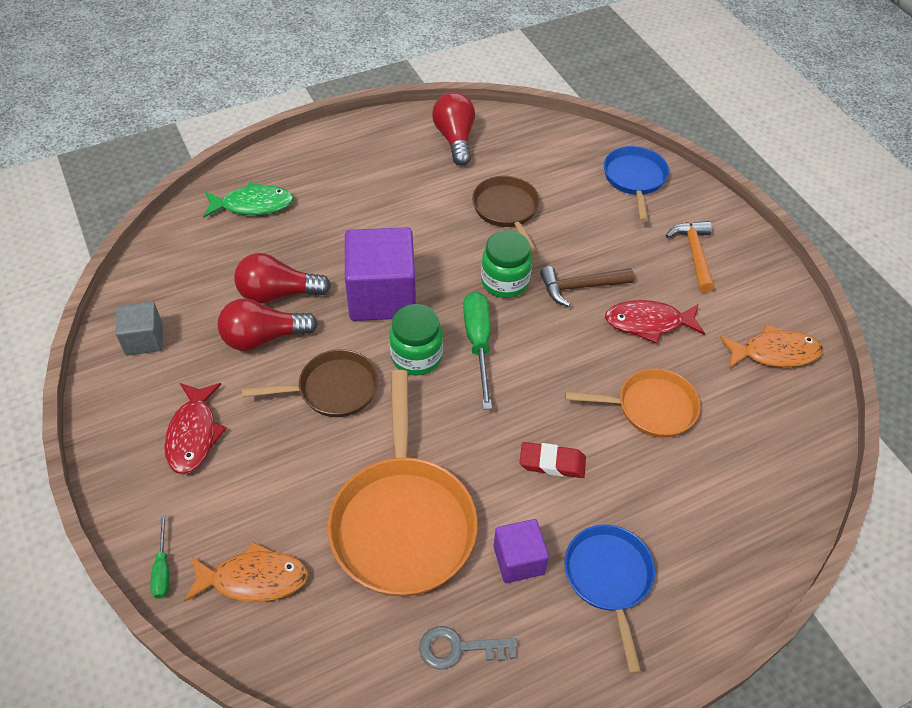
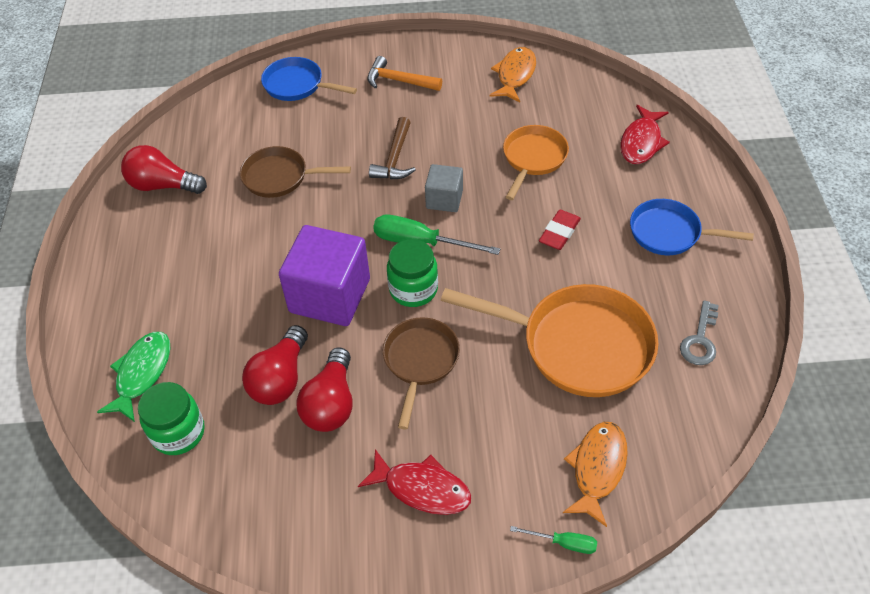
camera: 65 degrees left, 0 degrees up
(144, 339) = (277, 514): grey cube -> grey cube (444, 199)
(505, 282) = (362, 204): green jar -> green jar (178, 433)
(518, 560) = (637, 280): purple cube -> none
(648, 323) = (453, 131): red fish -> red fish (641, 142)

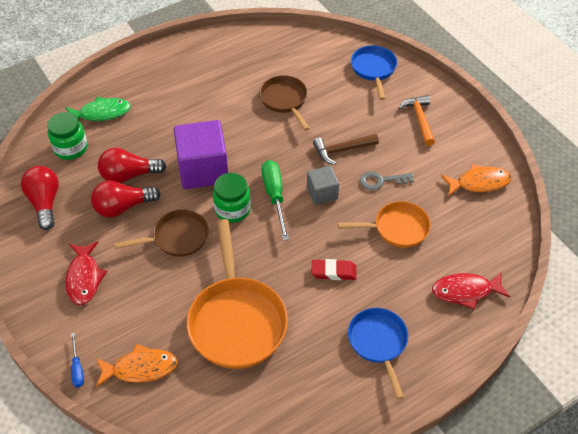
camera: 60 degrees right, 0 degrees up
(163, 185) = (242, 51): red light bulb -> red light bulb (45, 202)
(563, 543) = (77, 368): green screwdriver -> blue screwdriver
(700, 340) = (283, 397): grey key -> grey key (381, 181)

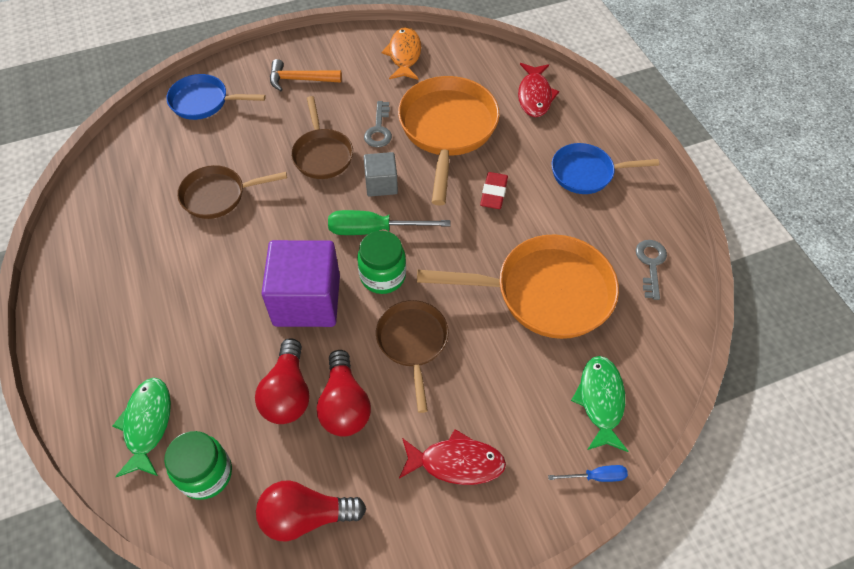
camera: 80 degrees left, 5 degrees up
(140, 368) = (600, 401): orange fish -> green fish
(282, 403) = (650, 264): none -> grey key
(342, 150) = (322, 154): brown hammer -> brown pan
(397, 228) = (447, 129): orange pan -> orange pan, size x1.68

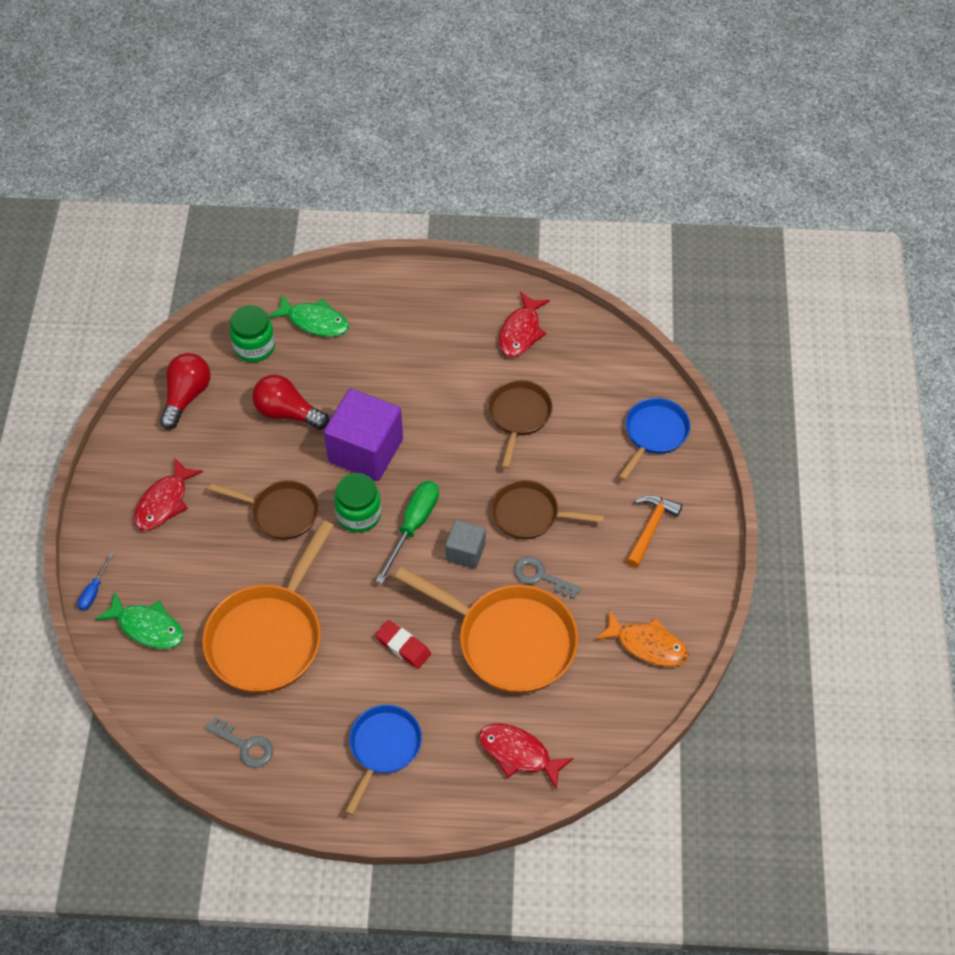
camera: 115 degrees right, 0 degrees up
(111, 227) = (521, 332): none -> red fish
(344, 405) = (255, 446): red light bulb -> none

